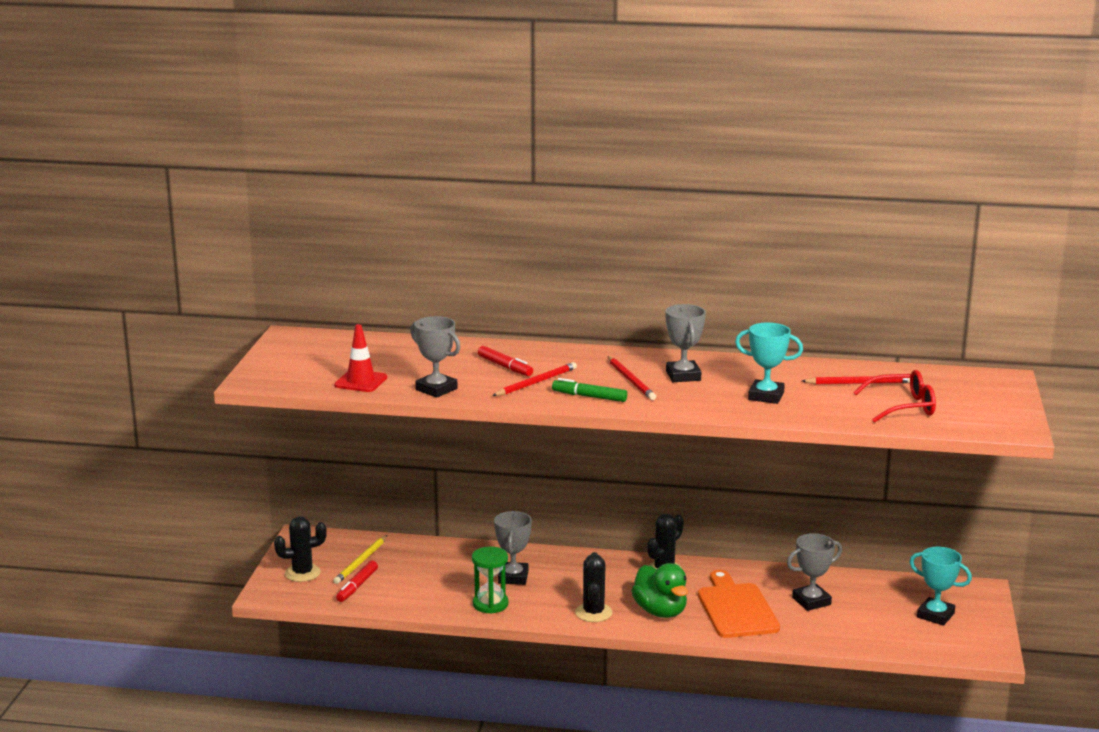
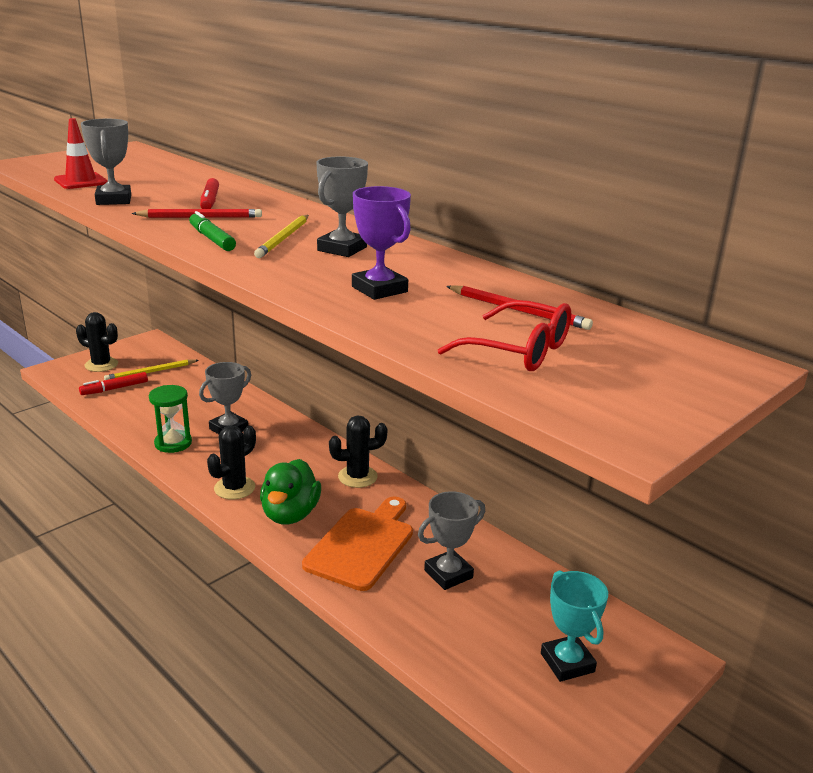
camera: 35 degrees right, 5 degrees up
(631, 380) = (283, 238): red pencil -> yellow pencil
(766, 396) = (379, 289): turquoise trophy -> purple trophy
(811, 601) = (448, 574): grey trophy -> grey trophy turned 45 degrees counterclockwise

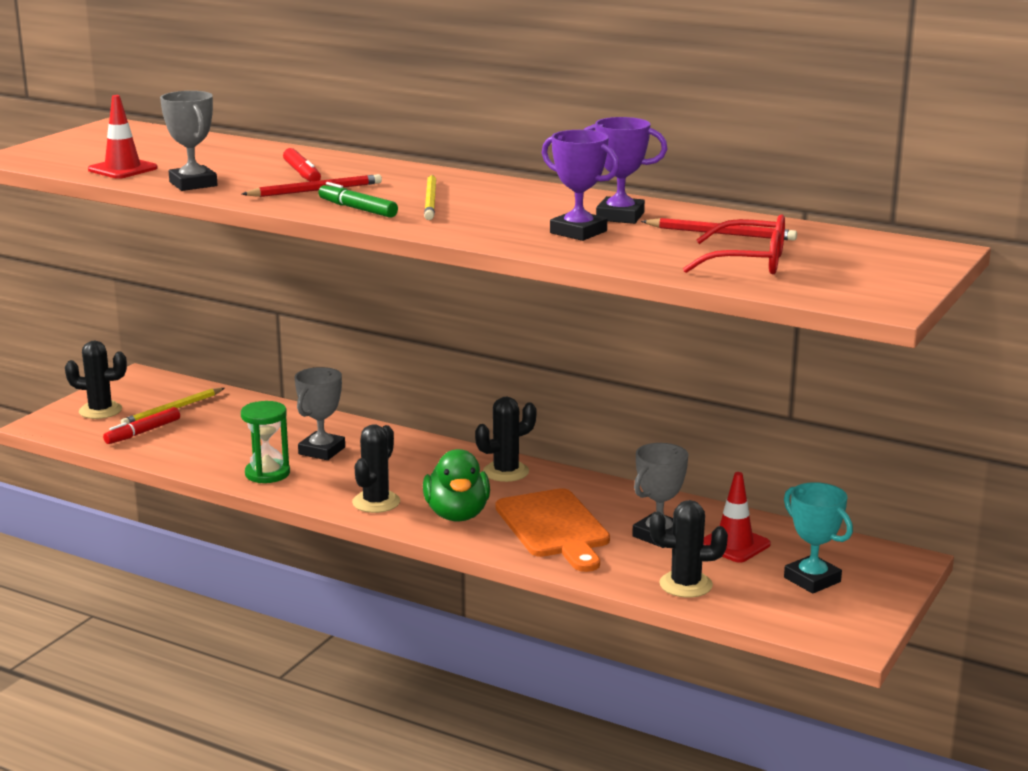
camera: 15 degrees left, 5 degrees down
(342, 249) = (501, 203): grey trophy -> none
(362, 545) = (554, 527): orange cutting board -> orange cutting board turned 150 degrees clockwise
(436, 277) = (620, 216): none -> purple trophy
(442, 641) = (685, 585): none -> black cactus
(512, 600) = (734, 544): none -> red traffic cone

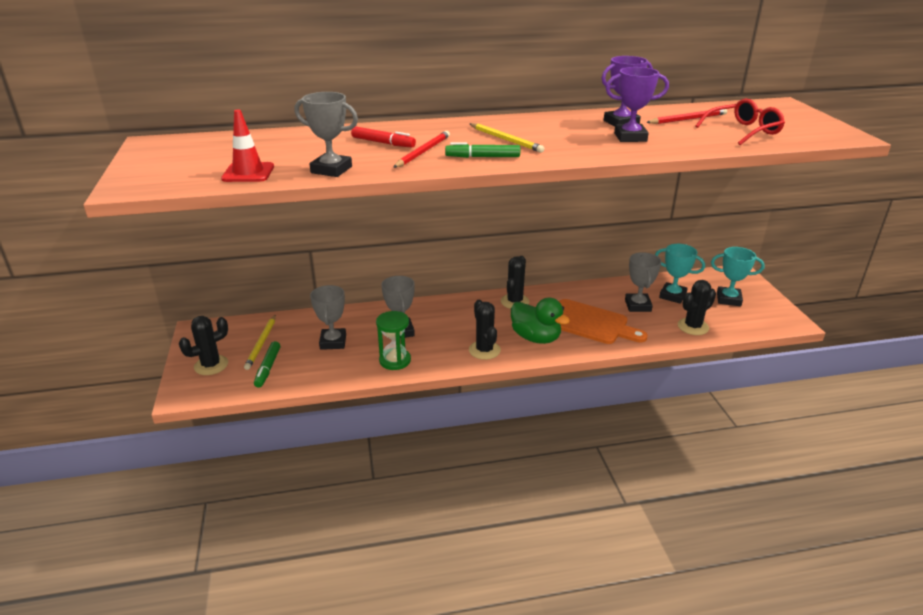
camera: 40 degrees left, 10 degrees up
(143, 432) = (268, 368): red marker -> green marker
(239, 434) = (333, 342): none -> grey trophy
(734, 544) = (672, 296): red traffic cone -> turquoise trophy

